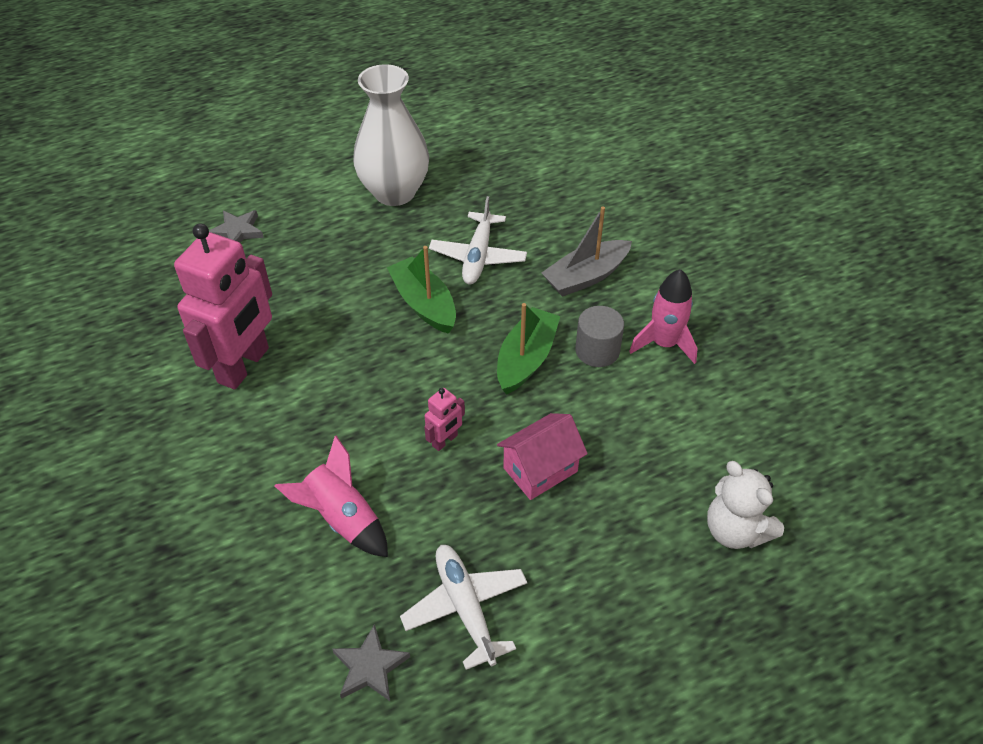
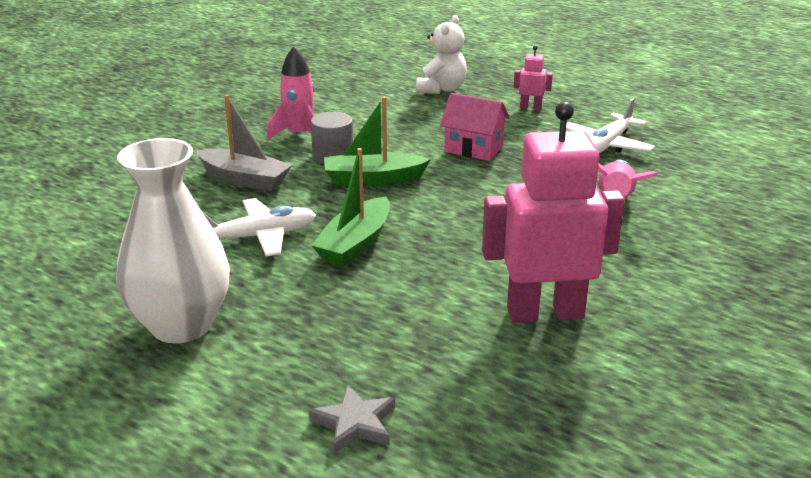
camera: 120 degrees left, 20 degrees down
(370, 667) = (688, 160): grey star -> none
(445, 441) = (495, 187): pink robot -> pink robot (530, 107)

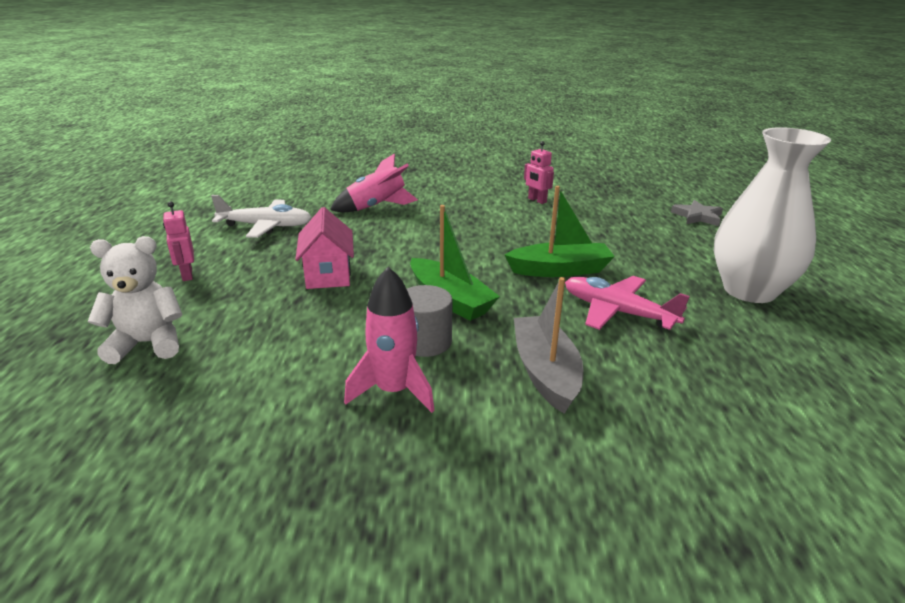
camera: 125 degrees left, 0 degrees up
(259, 236) = (617, 312): white plane -> pink plane
(545, 313) = (537, 200): pink robot -> pink robot, size x0.42

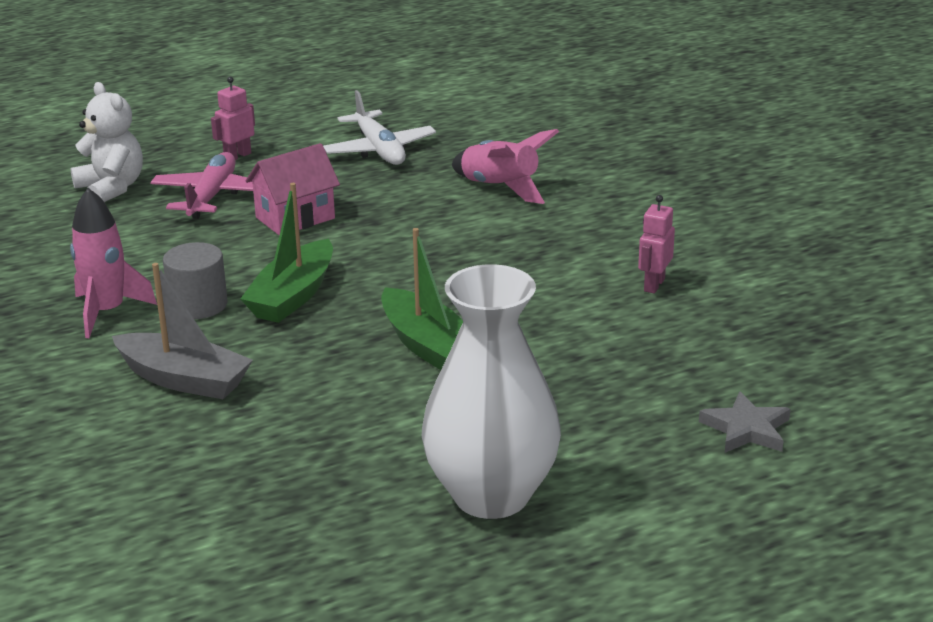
camera: 65 degrees right, 0 degrees up
(545, 372) = (184, 380): grey boat -> grey boat turned 60 degrees clockwise
(617, 312) = (345, 401): pink plane -> pink plane (212, 196)

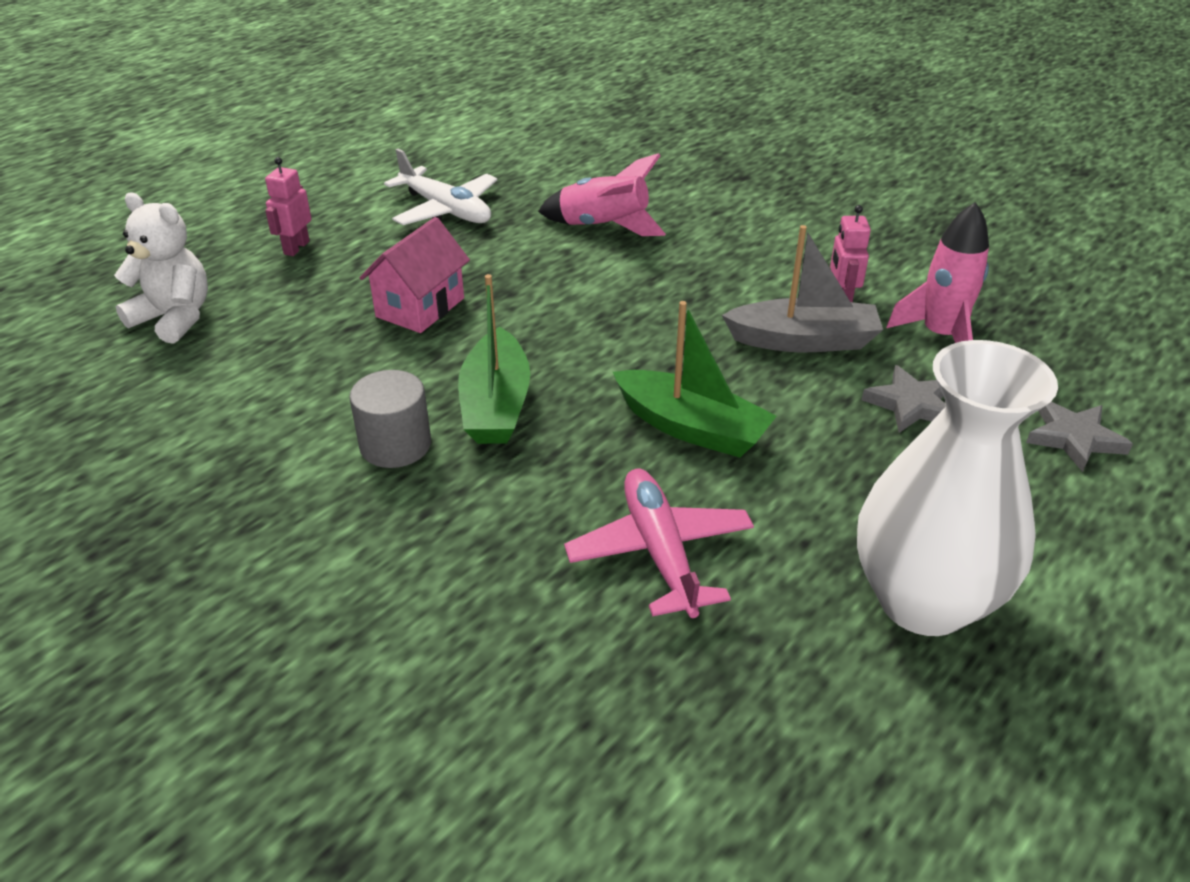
camera: 25 degrees left, 10 degrees up
(107, 312) = (290, 485): pink rocket -> pink rocket (940, 335)
(184, 380) = (457, 553): grey boat -> grey boat (803, 341)
(212, 196) = (304, 302): pink plane -> pink plane (660, 551)
(628, 372) = (911, 404): none -> grey star

